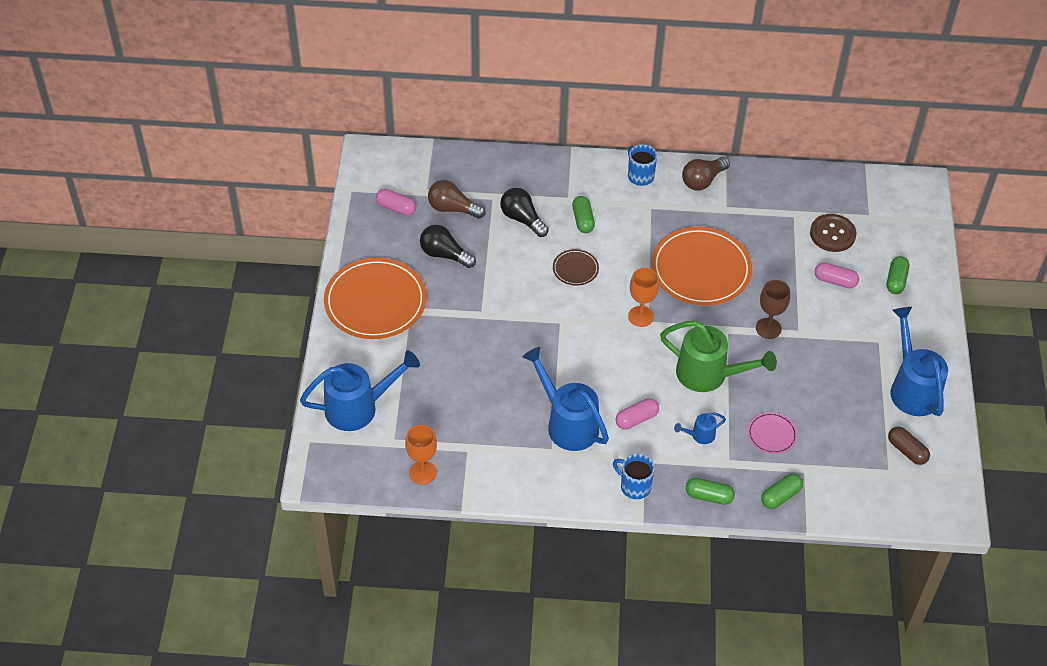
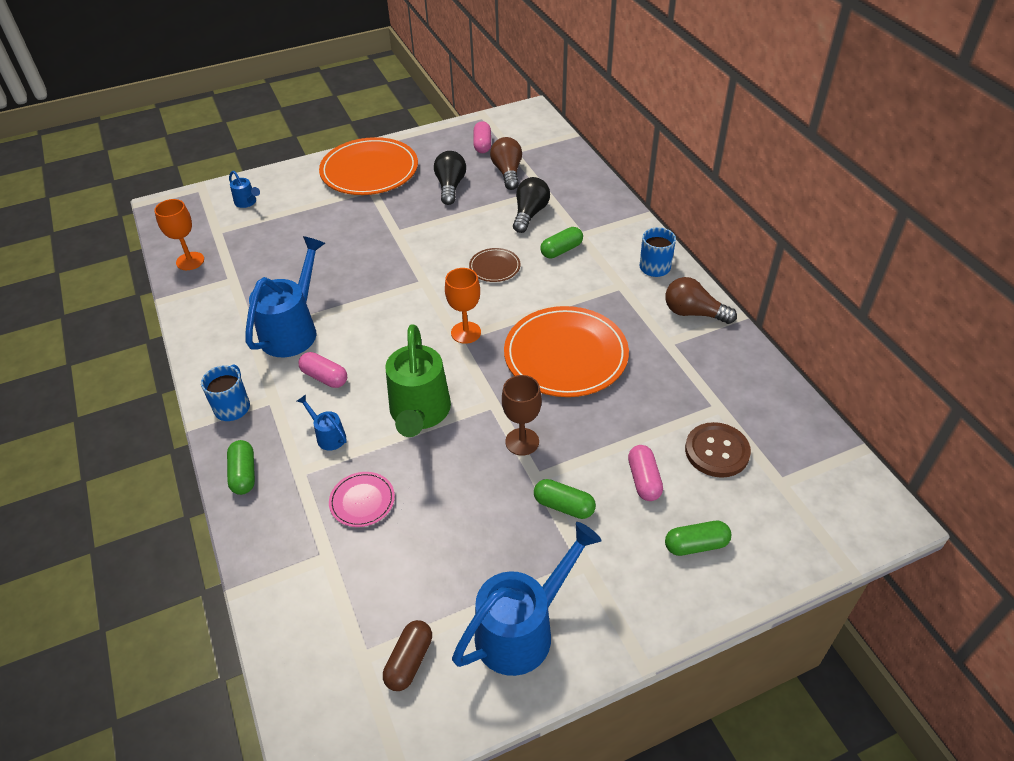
camera: 65 degrees right, 5 degrees down
(359, 407) = (247, 202): blue watering can -> blue watering can, size x0.46
(780, 496) = (271, 543): green capsule -> green capsule (564, 506)

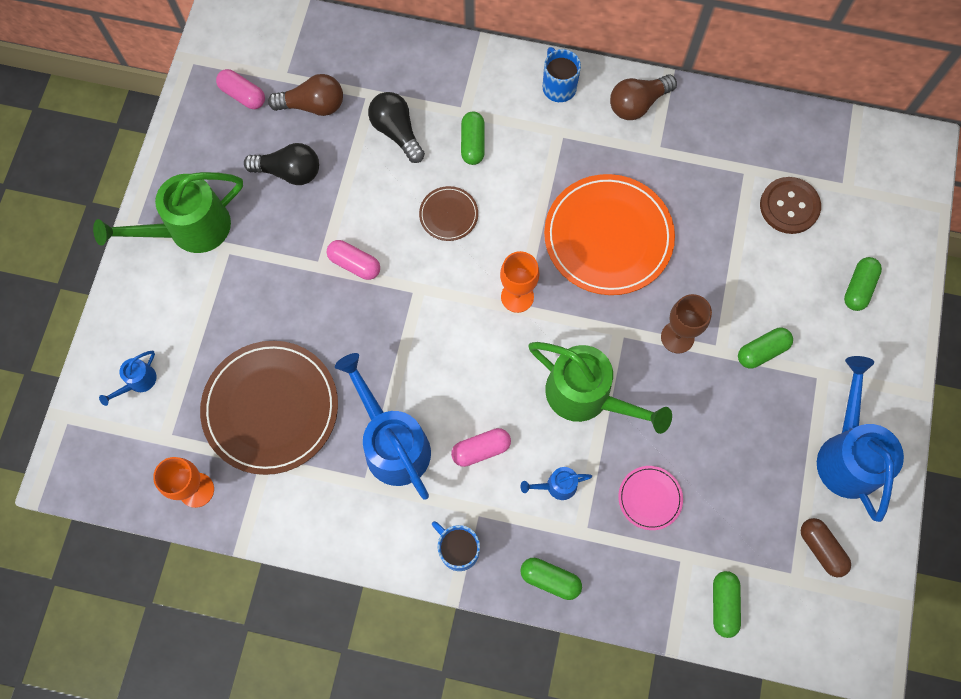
camera: 55 degrees left, 25 degrees up
(247, 202) = (138, 382): blue watering can -> blue watering can turned 135 degrees clockwise
(274, 262) = (271, 408): none -> brown plate
(299, 610) = (723, 604): none -> green capsule
(369, 170) = (189, 229): orange plate -> green watering can
(450, 187) = (289, 172): black light bulb -> black light bulb turned 150 degrees clockwise
(507, 172) = (313, 105): brown light bulb -> brown light bulb turned 150 degrees clockwise
(644, 480) = (778, 277): pink capsule -> pink capsule (354, 264)

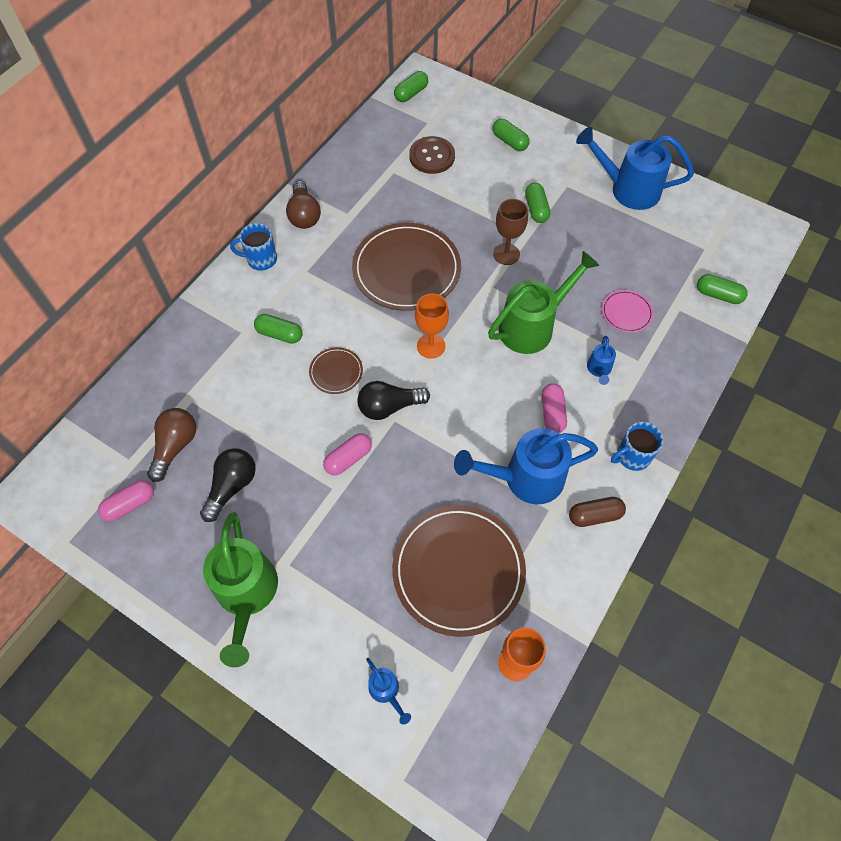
camera: 70 degrees left, 10 degrees down
(397, 132) = (239, 387): black light bulb -> black light bulb (389, 407)
(550, 579) = (673, 398): green capsule -> green capsule (411, 93)
(608, 237) = (406, 269): orange plate -> brown plate
(821, 548) = (691, 226): brown capsule -> brown capsule (594, 515)

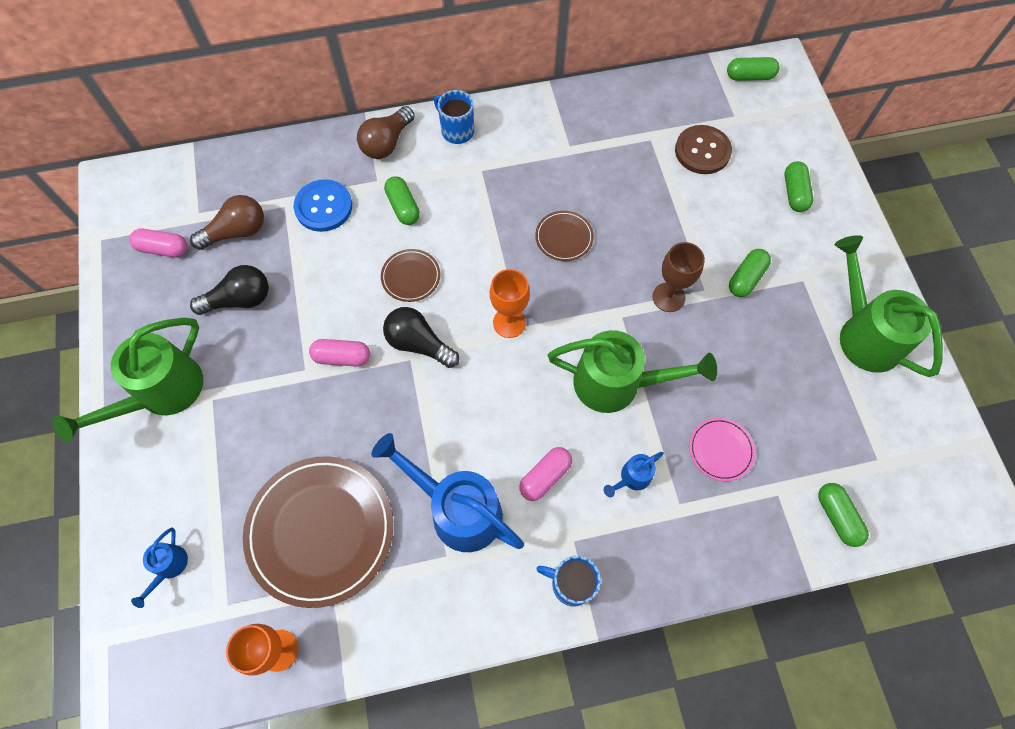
camera: 45 degrees right, 5 degrees up
(222, 379) = (323, 207): none -> blue button
(304, 215) = (532, 119): brown light bulb -> brown light bulb (387, 143)
(406, 269) = (564, 237): brown plate -> brown plate, size x0.46
(594, 515) = (478, 600): brown capsule -> none
(627, 189) = (864, 333): blue watering can -> green watering can

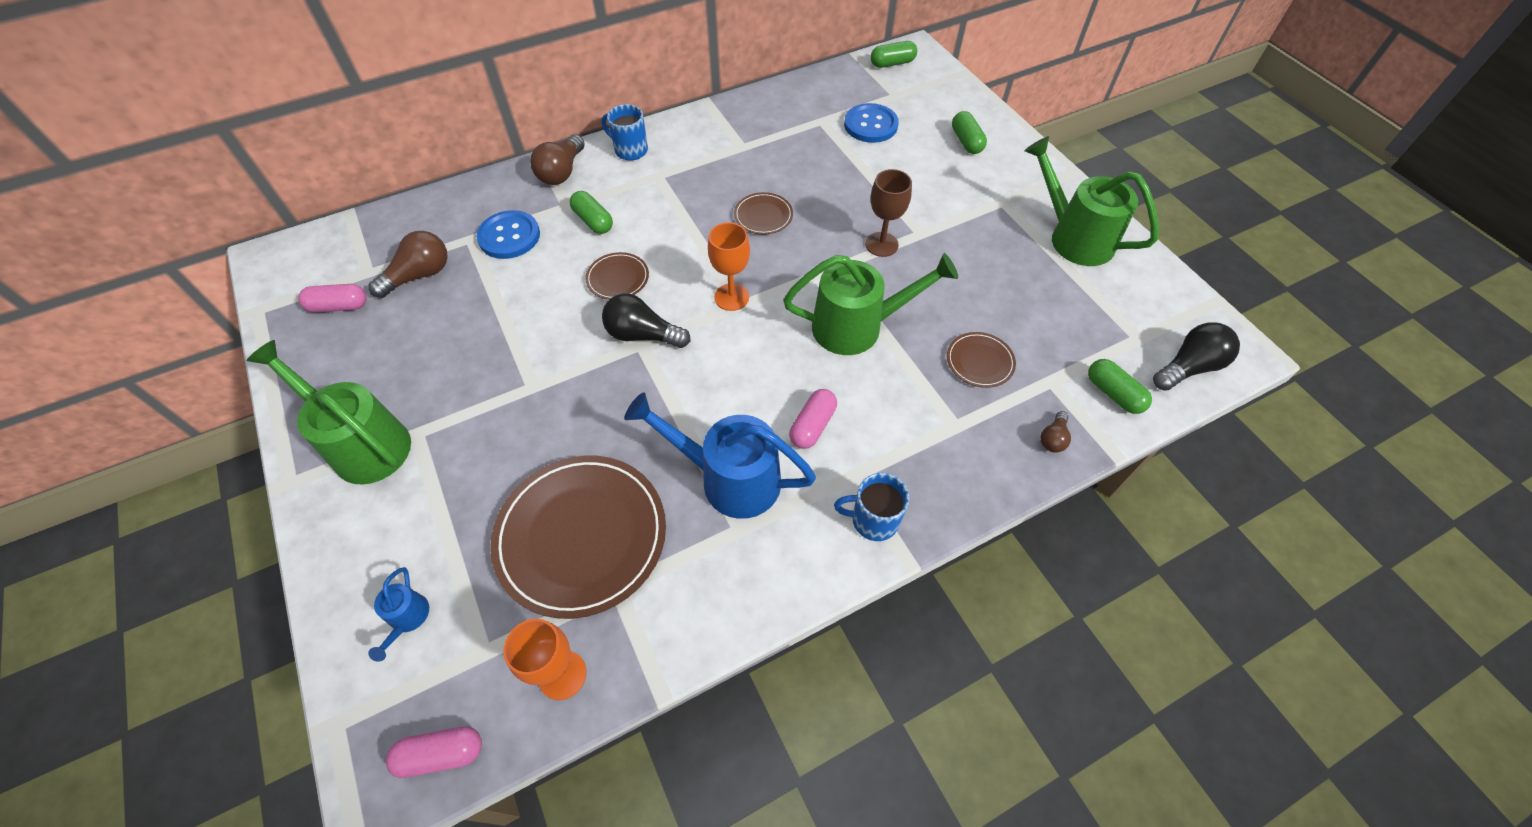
camera: 15 degrees left, 10 degrees down
(161, 393) = (363, 443): green watering can -> green watering can turned 105 degrees clockwise
(240, 299) = (436, 335): black light bulb -> black light bulb (1188, 367)
(342, 357) = (563, 364): pink capsule -> pink capsule (441, 754)
(632, 478) = (901, 406): blue watering can -> none
(702, 151) = (870, 125): brown button -> blue button
(720, 450) = (980, 361): pink plate -> brown plate
(746, 278) = (948, 215): green capsule -> none
(761, 548) = (1053, 438): none -> brown light bulb

